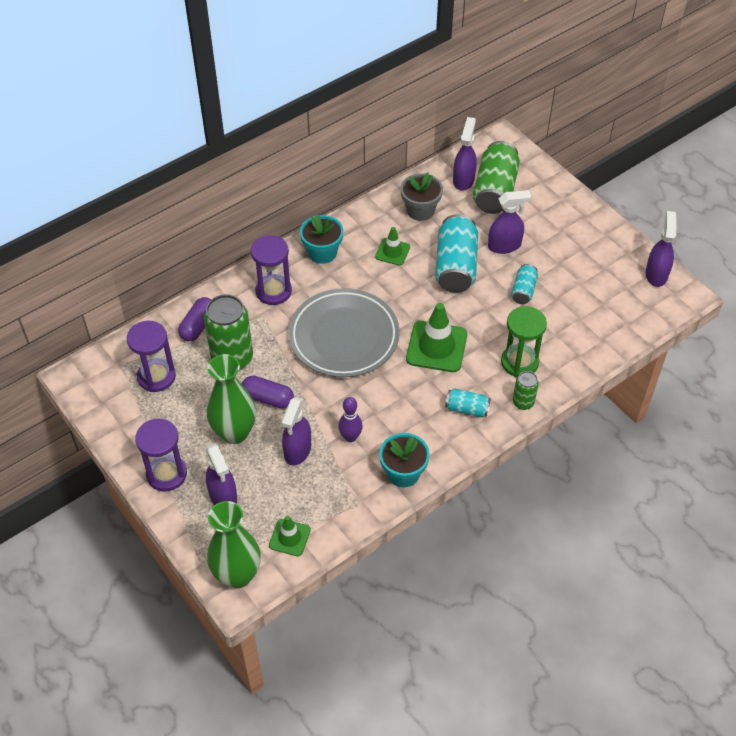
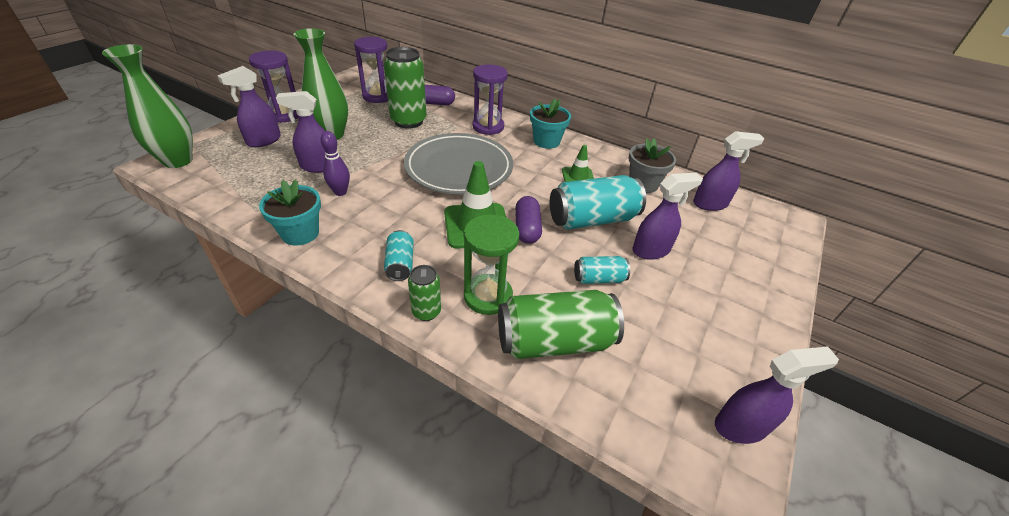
camera: 65 degrees right, 10 degrees down
(268, 398) = (373, 143): purple capsule -> purple capsule (527, 228)
(289, 537) = (217, 179): green traffic cone -> none
(495, 190) = (720, 228): green can -> green can (554, 341)
(504, 246) = (651, 250): purple spray bottle -> purple spray bottle turned 75 degrees counterclockwise

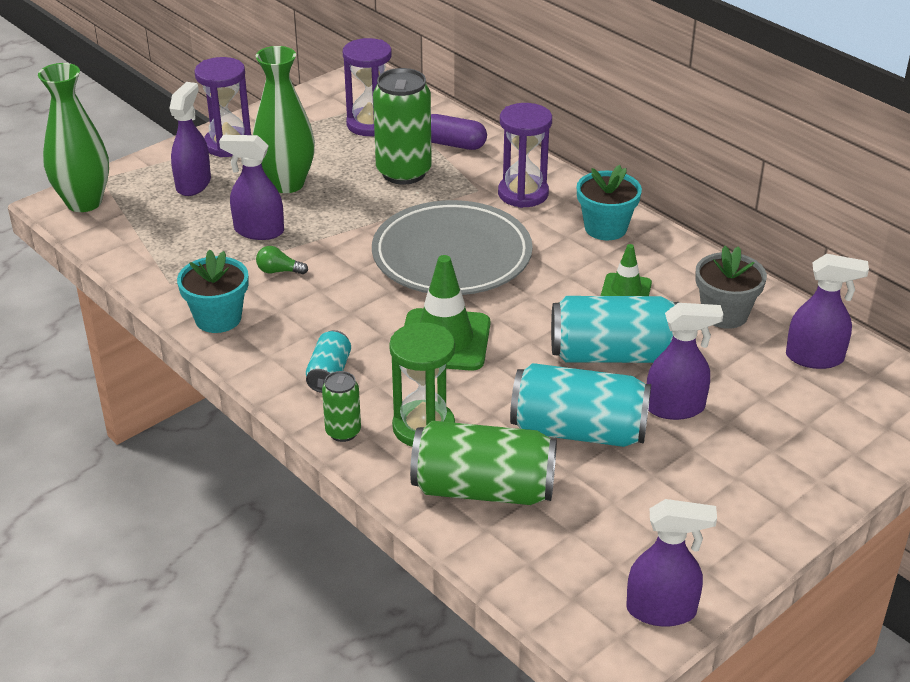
camera: 20 degrees right, 5 degrees down
(263, 141) = (193, 184): purple spray bottle -> purple spray bottle turned 135 degrees clockwise
(340, 192) = (279, 271): purple bowling pin -> green light bulb
(527, 228) = (512, 354): purple capsule -> none
(599, 279) = (578, 431): turquoise can -> turquoise can, size x1.95

